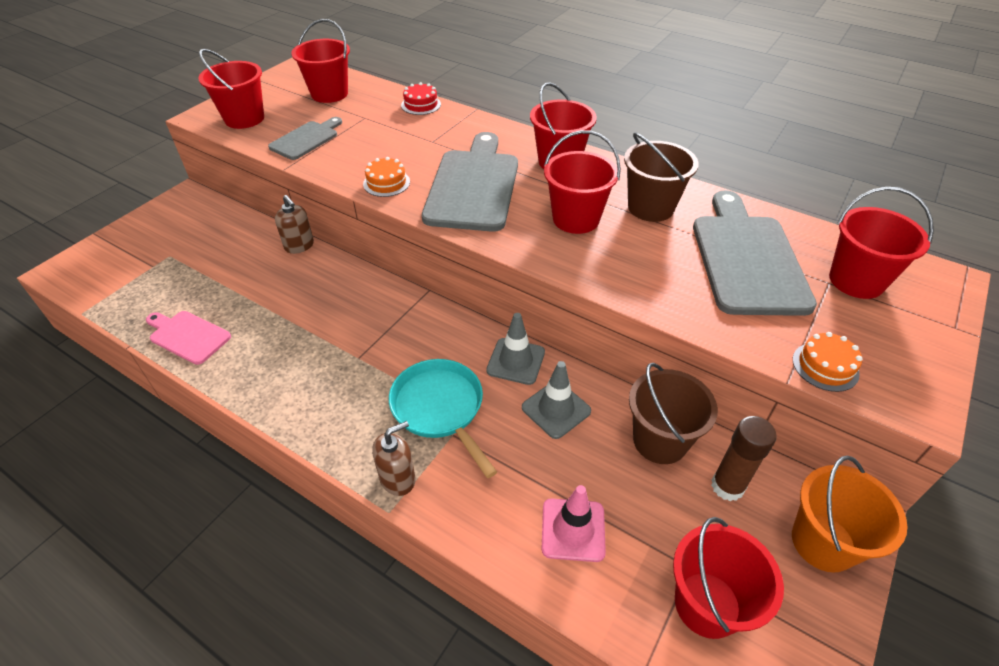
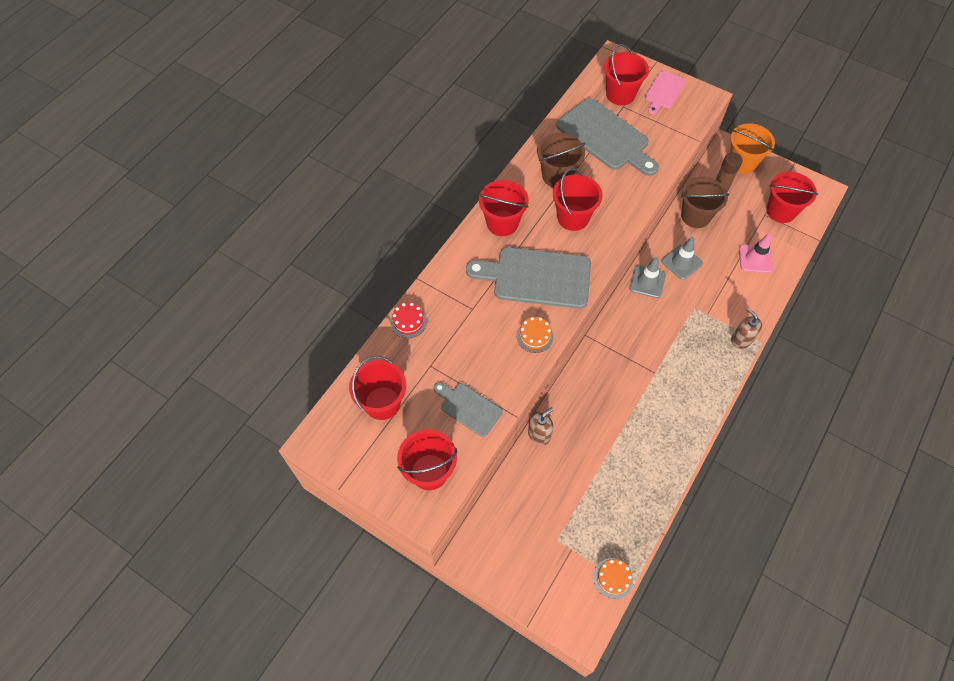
camera: 90 degrees left, 15 degrees up
(187, 336) = (648, 492): pink cutting board -> pink cutting board (664, 92)
(440, 409) = (690, 321): turquoise pan -> none
(746, 258) = (606, 137): grey cutting board -> grey cutting board turned 135 degrees counterclockwise
(825, 366) = (687, 124): orange cake -> orange cake (613, 578)

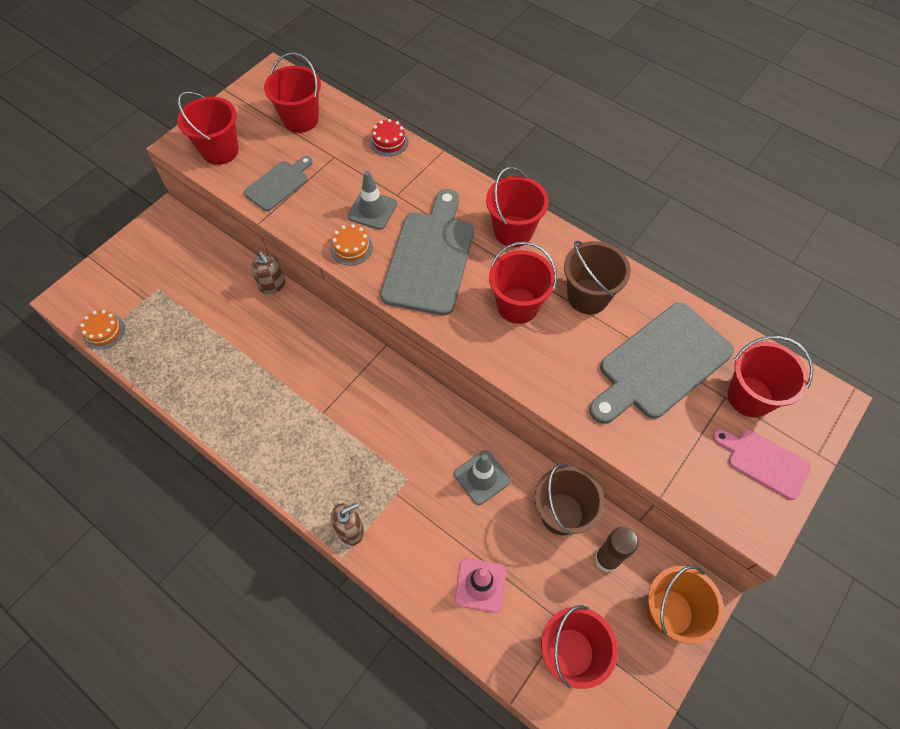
camera: 95 degrees right, 0 degrees up
(647, 282) = (454, 427): grey traffic cone -> grey traffic cone (372, 210)

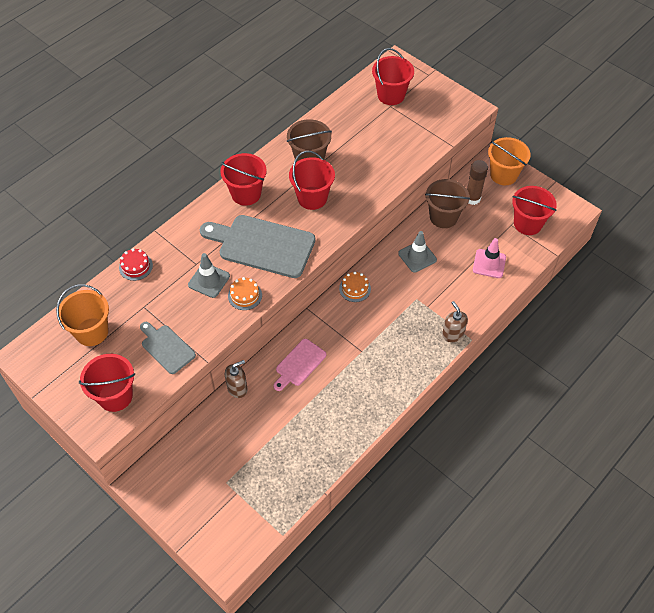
camera: 85 degrees left, 5 degrees down
(104, 331) = (267, 524): orange cake -> orange cake (355, 288)
(300, 119) = (92, 332): red bucket -> orange bucket
(660, 364) = (365, 131): grey cutting board -> none
(764, 462) = (433, 98): pink cutting board -> pink cutting board (299, 364)

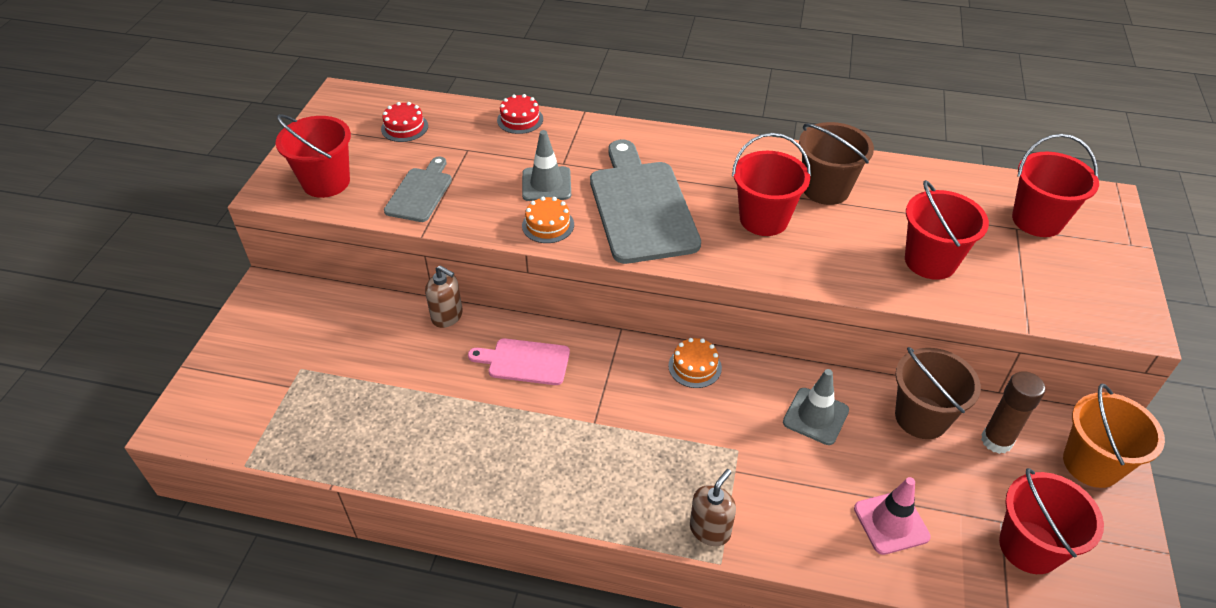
camera: 60 degrees right, 10 degrees down
(92, 332) = (404, 127): orange bucket -> red cake
(246, 194) = (709, 158): red bucket -> red bucket (930, 261)

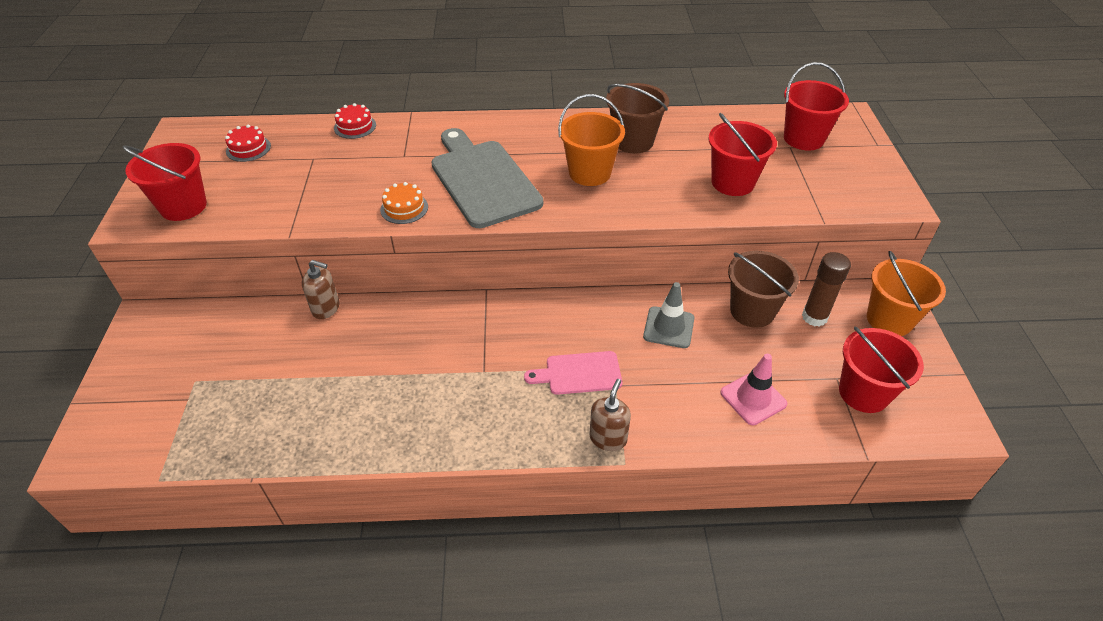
camera: 15 degrees left, 0 degrees up
(420, 192) = (278, 200): grey cutting board -> none
(524, 361) = (407, 333): pink cutting board -> pink cutting board (579, 373)
(546, 184) = (393, 175): grey traffic cone -> none
(695, 366) = (558, 308): orange cake -> none
(764, 219) = (589, 173): red bucket -> orange bucket

